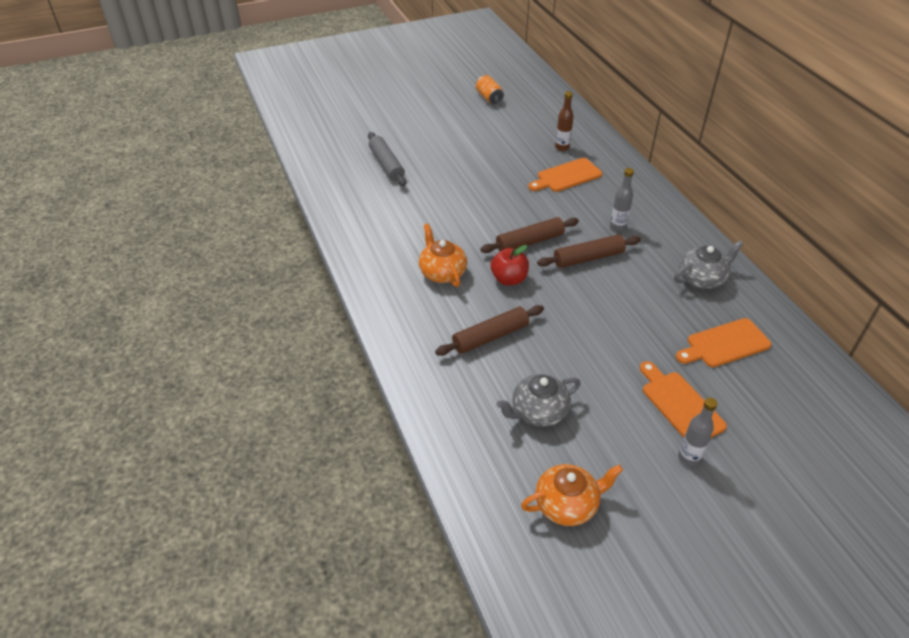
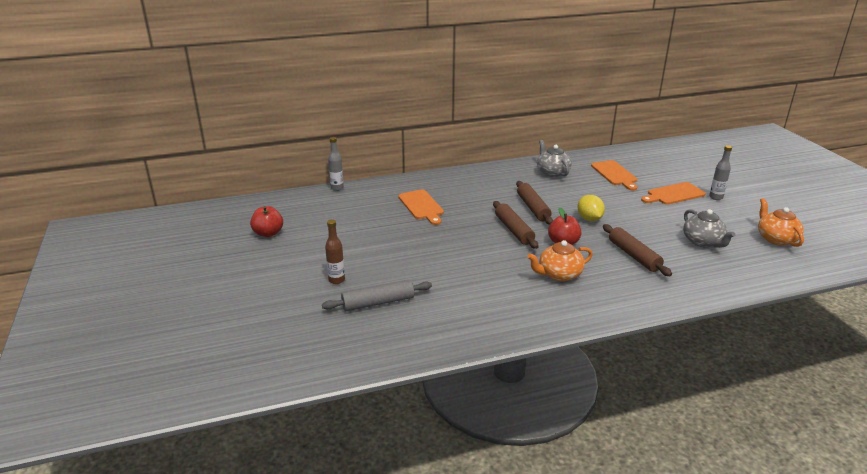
camera: 85 degrees left, 15 degrees down
(489, 98) = (268, 233): orange can -> red apple
(562, 147) = (376, 204): brown bottle -> brown bottle (336, 280)
(573, 305) = (589, 219): none -> yellow lemon
(617, 227) = (494, 193): grey bottle -> grey bottle (337, 188)

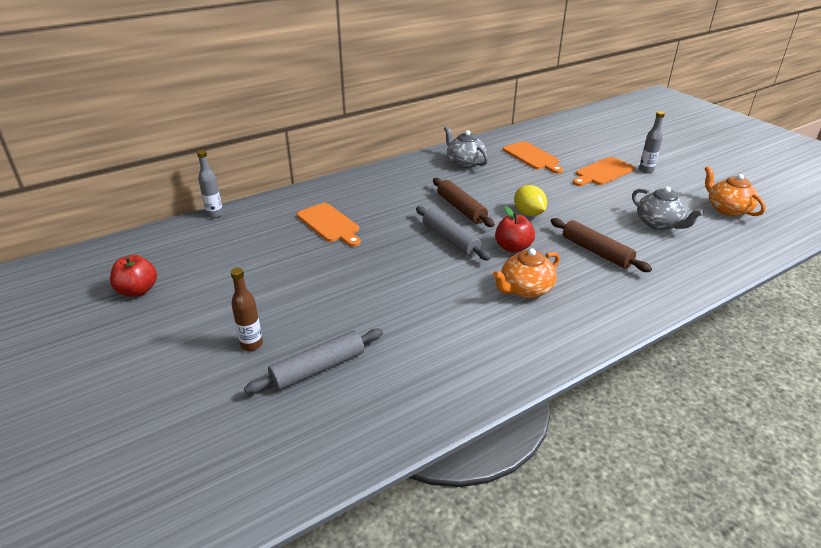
camera: 15 degrees left, 5 degrees up
(514, 230) = (450, 239): brown rolling pin -> grey rolling pin

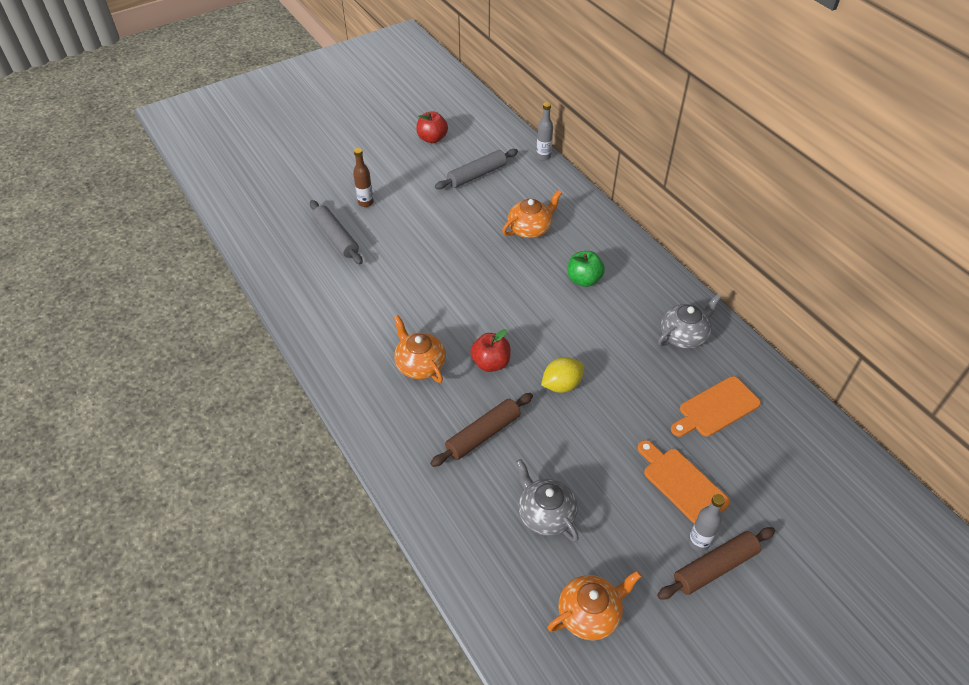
camera: 90 degrees right, 15 degrees up
(329, 224) = (530, 229): orange cutting board -> orange teapot
(403, 199) = (584, 279): none -> green apple
(450, 239) = (505, 315): grey rolling pin -> grey rolling pin (477, 175)
(461, 208) = (568, 326): brown rolling pin -> brown rolling pin (715, 567)
(659, 224) = (545, 514): grey teapot -> grey teapot turned 90 degrees clockwise

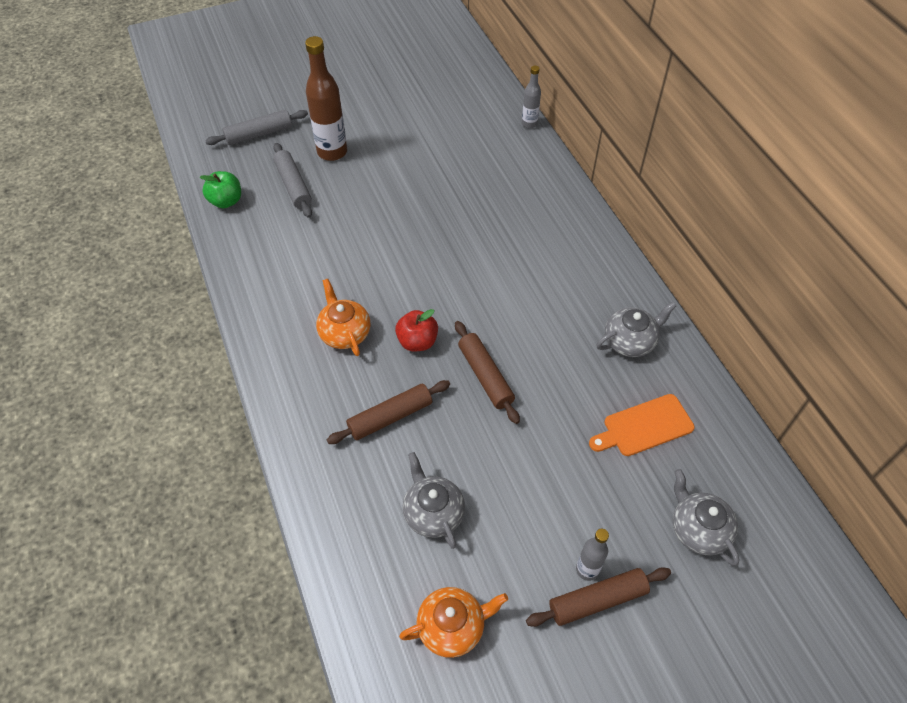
camera: 10 degrees right, 5 degrees up
(365, 202) = (332, 152): brown bottle -> brown bottle, size x1.86
(432, 138) = (417, 91): red apple -> none
(477, 175) = (454, 136): grey rolling pin -> grey rolling pin (259, 134)
(530, 229) = (495, 202): orange teapot -> none
(561, 385) = (485, 376): yellow lemon -> brown rolling pin
(584, 279) = (538, 265): green apple -> green apple (226, 201)
(682, 484) = (586, 503): orange cutting board -> none
(787, 490) = (698, 529): none -> grey teapot

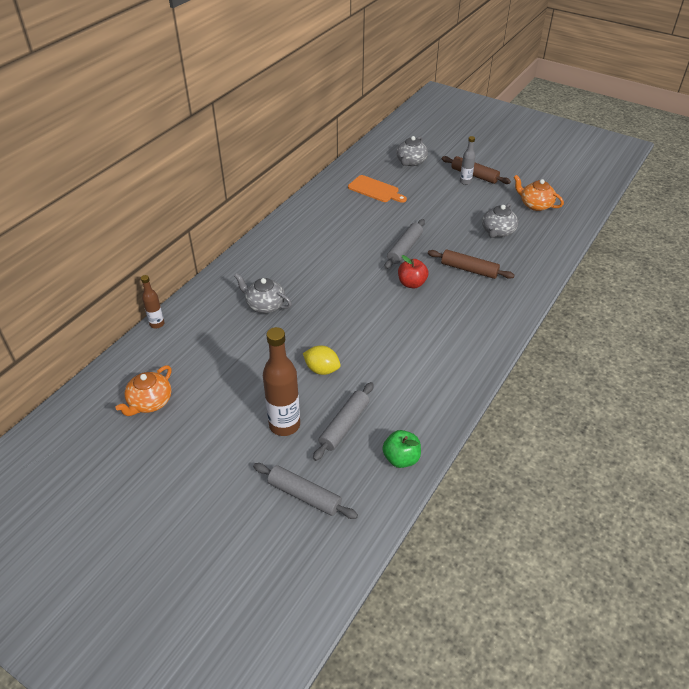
camera: 125 degrees left, 10 degrees down
(344, 333) = (440, 316): orange teapot -> orange teapot (150, 402)
(367, 202) = (322, 369): none -> yellow lemon
(485, 376) = (405, 248): brown rolling pin -> grey rolling pin
(529, 124) = (157, 324): grey bottle -> brown bottle
(630, 341) = (326, 210): grey teapot -> grey teapot (265, 305)

